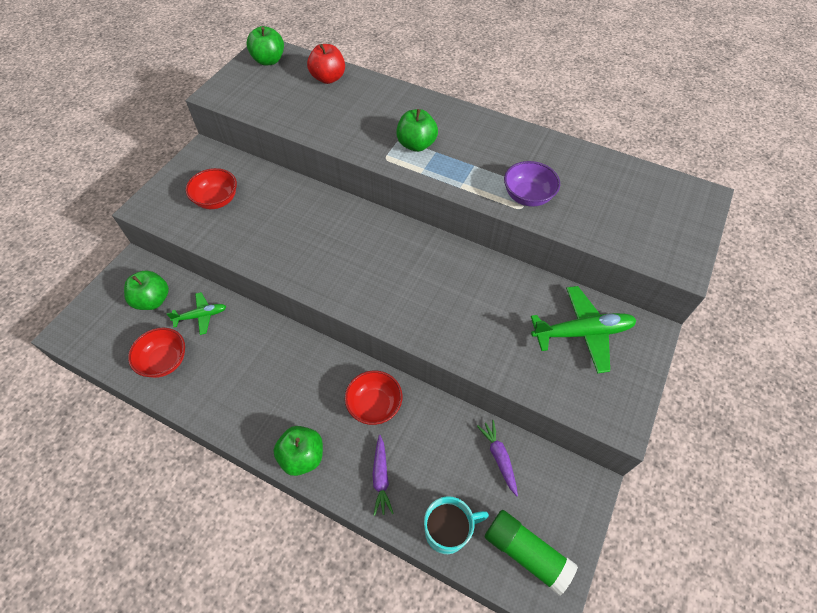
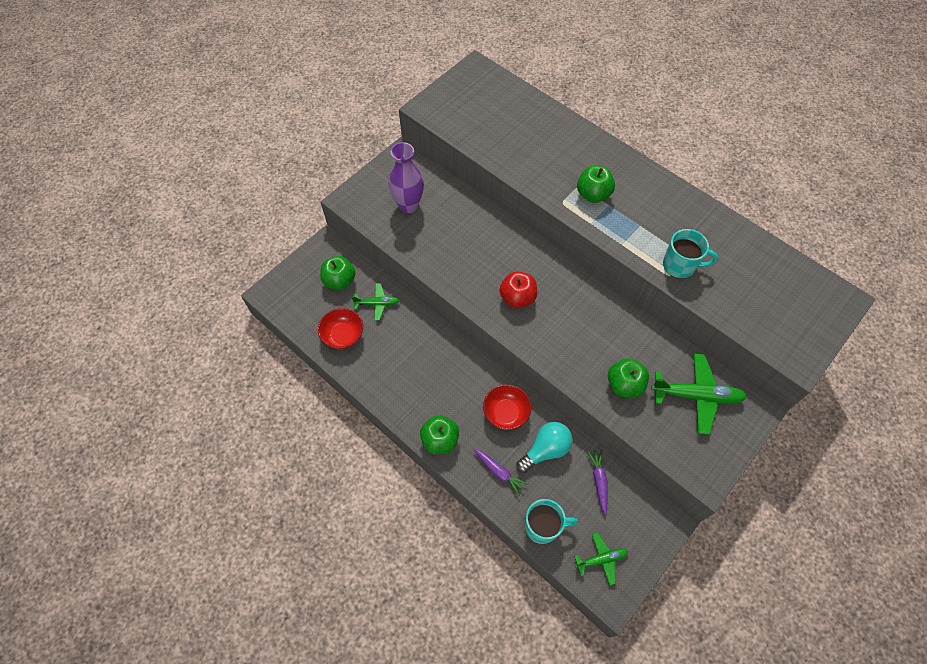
camera: 15 degrees right, 5 degrees up
(217, 200) = (408, 205): red bowl -> purple vase
(269, 60) = (477, 81): green apple -> green apple (624, 385)
(328, 78) = (527, 110): red apple -> red apple (517, 298)
(381, 477) = (499, 472): purple carrot -> purple carrot turned 60 degrees counterclockwise
(429, 437) = (545, 450): none -> turquoise light bulb
(526, 553) = (601, 559): green glue stick -> green plane
(527, 196) = (680, 265): purple bowl -> turquoise mug

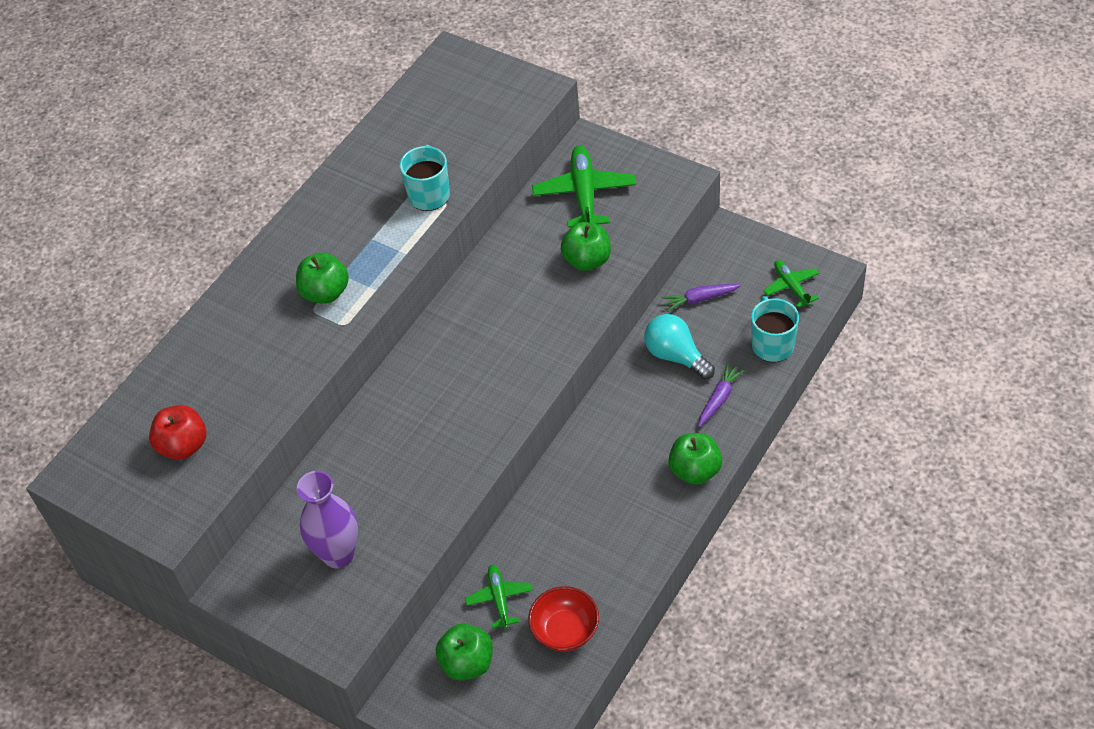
camera: 95 degrees left, 10 degrees down
(506, 413) = (637, 405): red bowl -> none
(517, 298) = (483, 386): red apple -> red apple (183, 446)

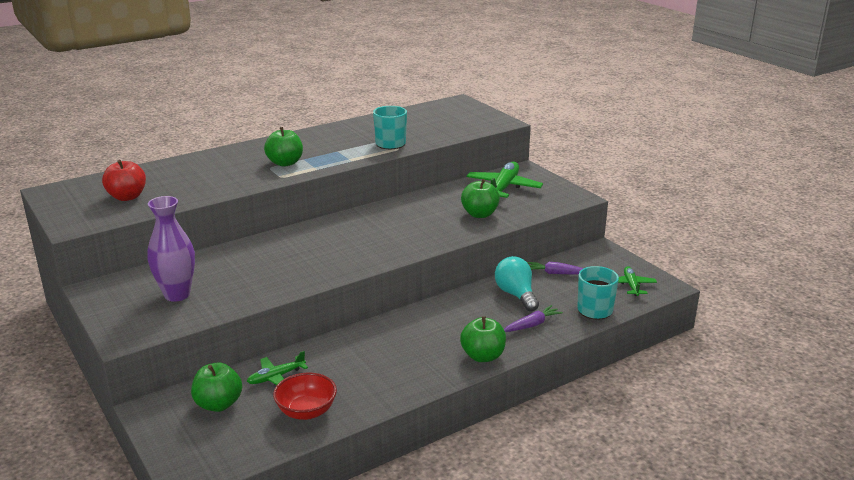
camera: 20 degrees right, 25 degrees down
(499, 598) = (276, 377): green plane -> green plane turned 135 degrees counterclockwise

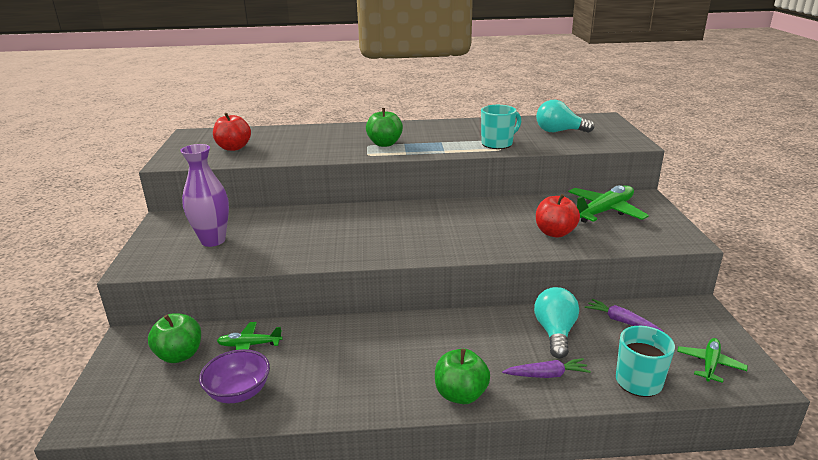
camera: 30 degrees right, 0 degrees up
(306, 411) = (239, 392): red bowl -> purple bowl
(433, 122) = (559, 131): none -> turquoise light bulb
(479, 214) = (555, 233): green apple -> red apple

